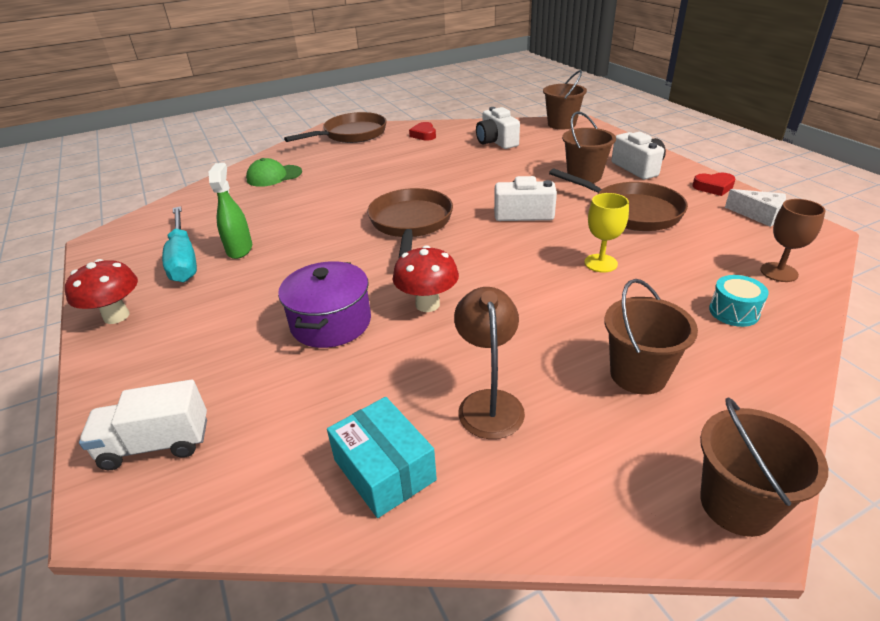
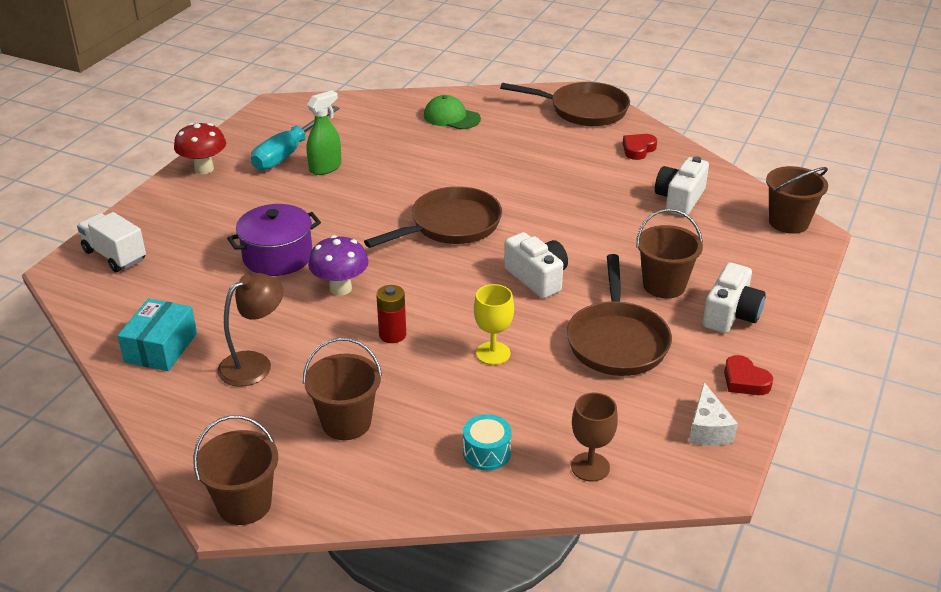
camera: 50 degrees right, 0 degrees up
(427, 304) = (340, 288): red mushroom -> purple mushroom
(527, 301) = (392, 335): none -> red battery

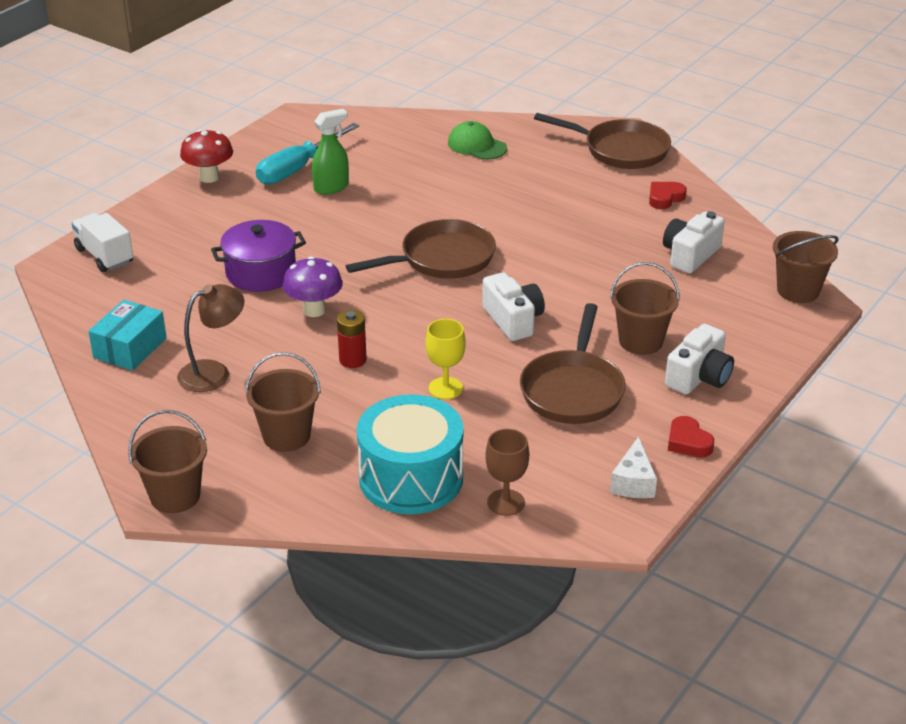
camera: 10 degrees right, 0 degrees up
(486, 453) = (411, 478): turquoise drum -> turquoise drum, size x2.24

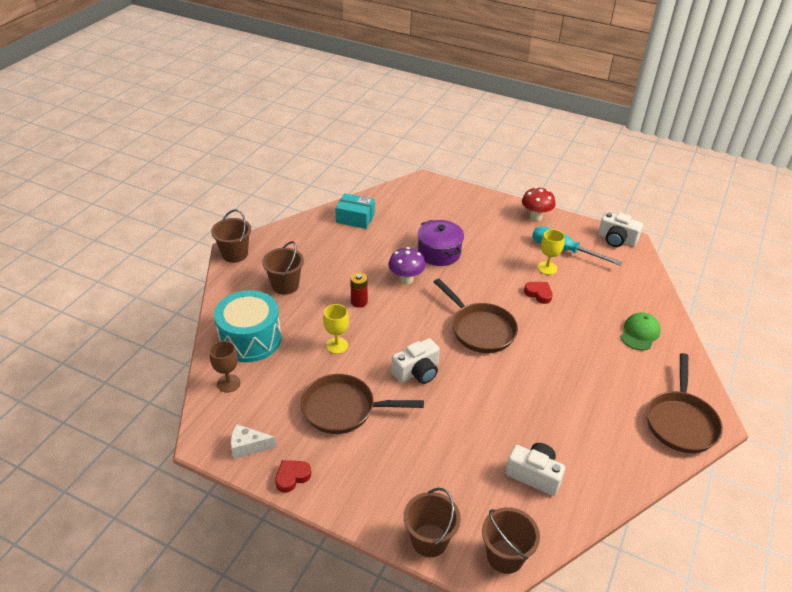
camera: 80 degrees right, 5 degrees up
(104, 256) = (438, 194): white truck -> none
(214, 372) = (338, 250): brown lamp -> none
(331, 187) = (547, 268): green spray bottle -> yellow goblet
(640, 341) = (407, 445): brown bucket -> brown bucket (429, 540)
(665, 198) = (616, 455): red heart -> red heart (538, 294)
(699, 377) = (369, 483): white camera -> white camera (616, 239)

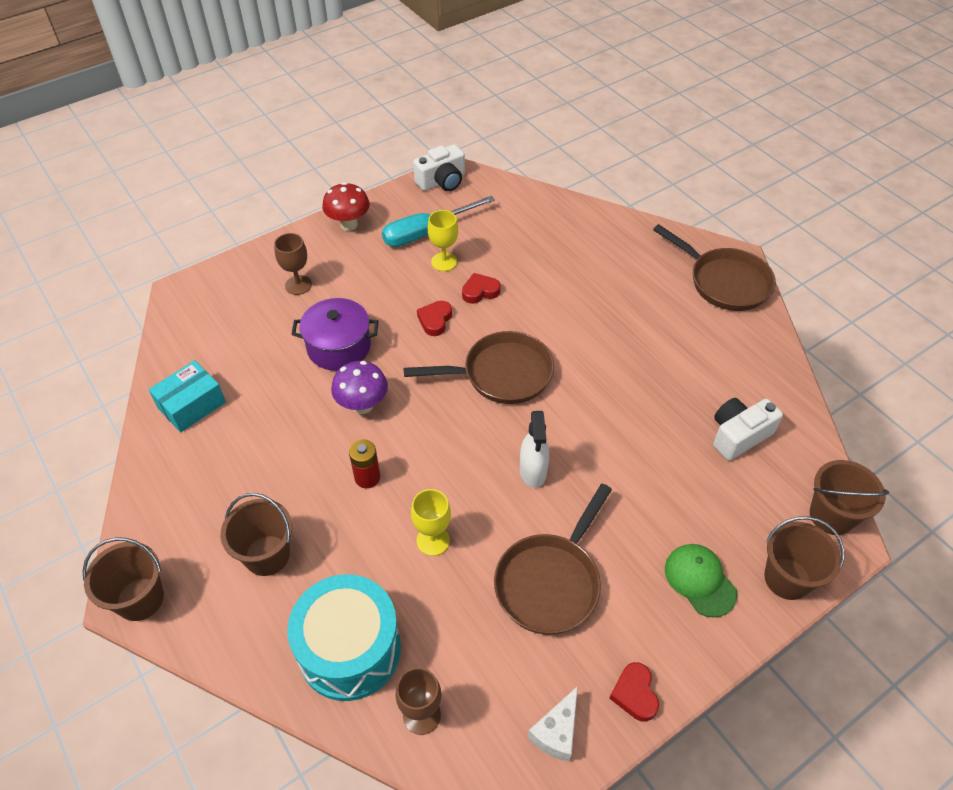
camera: 60 degrees left, 10 degrees up
(417, 372) = (533, 471): white camera -> white spray bottle
(469, 218) = (298, 285): none -> brown goblet
(495, 283) = (435, 320): none -> red heart
(640, 333) = (593, 244): green cap -> green cap (700, 580)

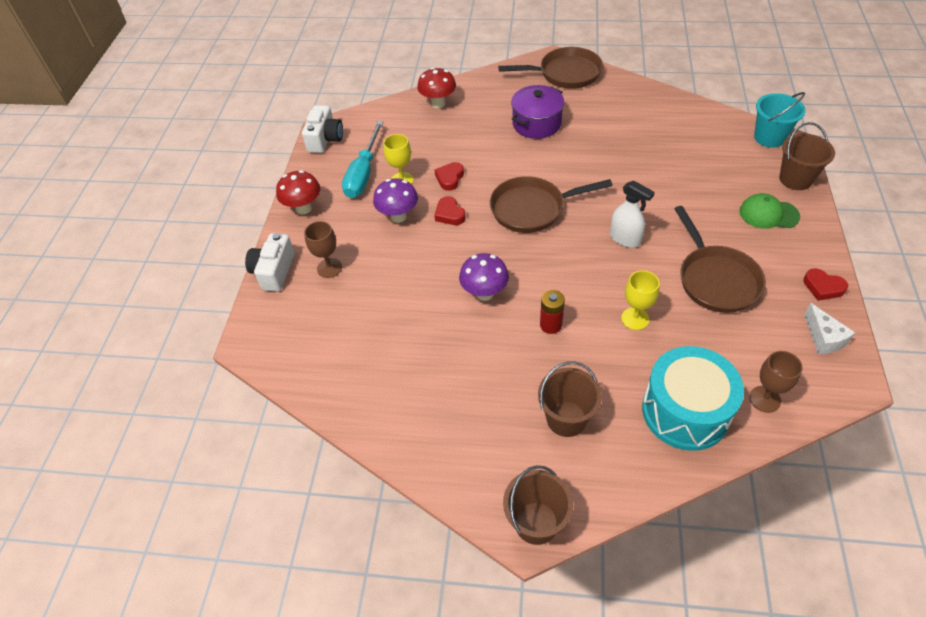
camera: 45 degrees left, 0 degrees up
(191, 405) = (377, 395): turquoise box -> none
(339, 347) = (416, 277): purple pot -> purple pot (536, 124)
(398, 288) = (398, 216): none -> purple mushroom
(501, 374) = (532, 209): brown pan -> brown pan turned 135 degrees counterclockwise
(569, 220) = (438, 103): none -> red mushroom
(738, 435) = (683, 137): white camera -> white camera (274, 271)
(831, 516) = (769, 137): brown bucket -> turquoise bucket

